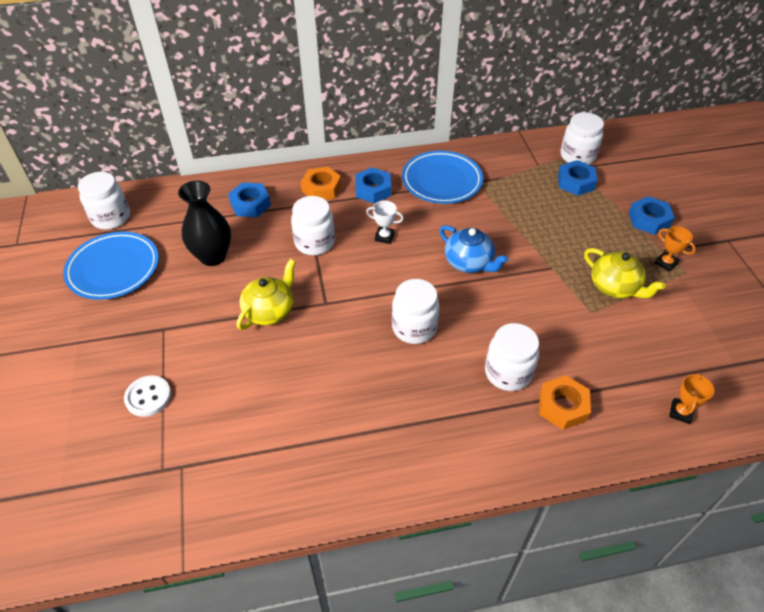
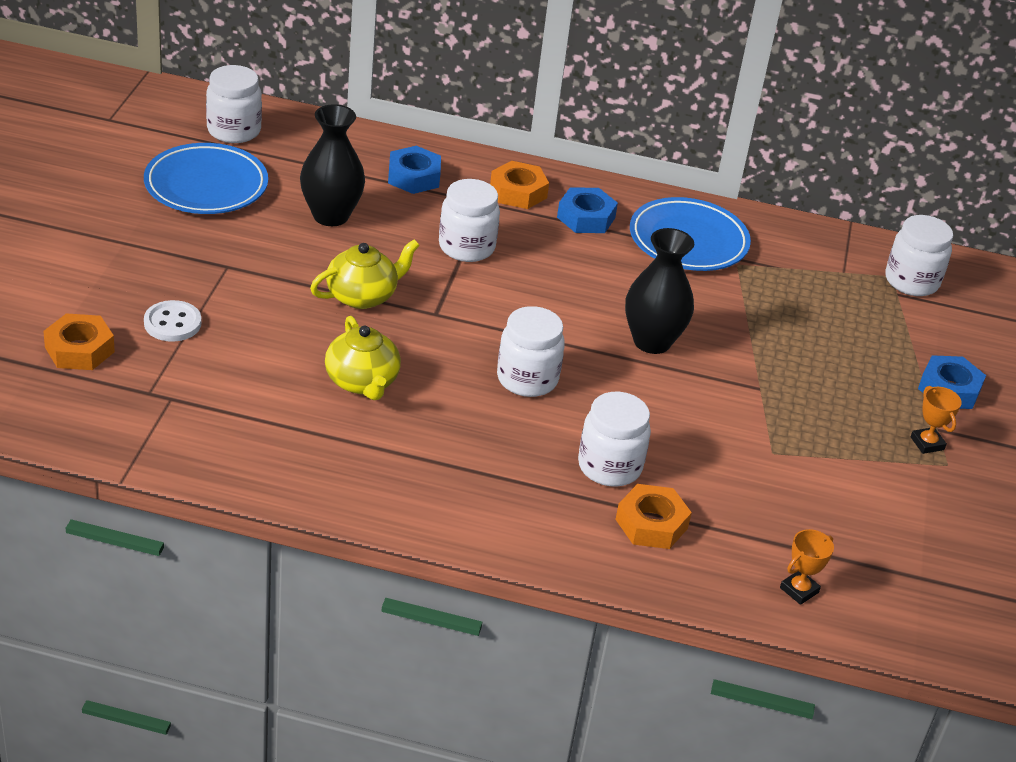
camera: 20 degrees right, 10 degrees down
(88, 456) = (79, 349): none -> orange nut
(384, 237) = (561, 274): white trophy -> none
(469, 263) = (652, 341): blue teapot -> black vase
(575, 182) = (880, 310): blue nut -> none
(615, 287) = (829, 440): yellow teapot -> yellow teapot (362, 382)

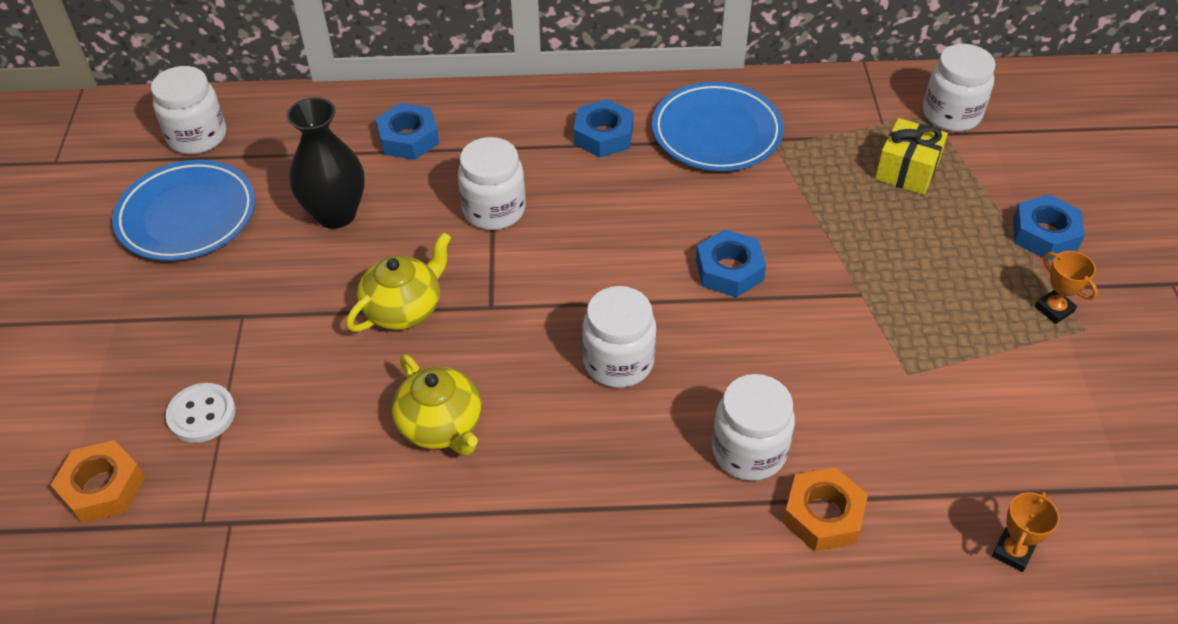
camera: 10 degrees left, 10 degrees up
(518, 192) = (523, 125): orange nut -> none
(652, 341) = (729, 270): black vase -> blue nut
(847, 312) = (907, 171): none -> yellow gift

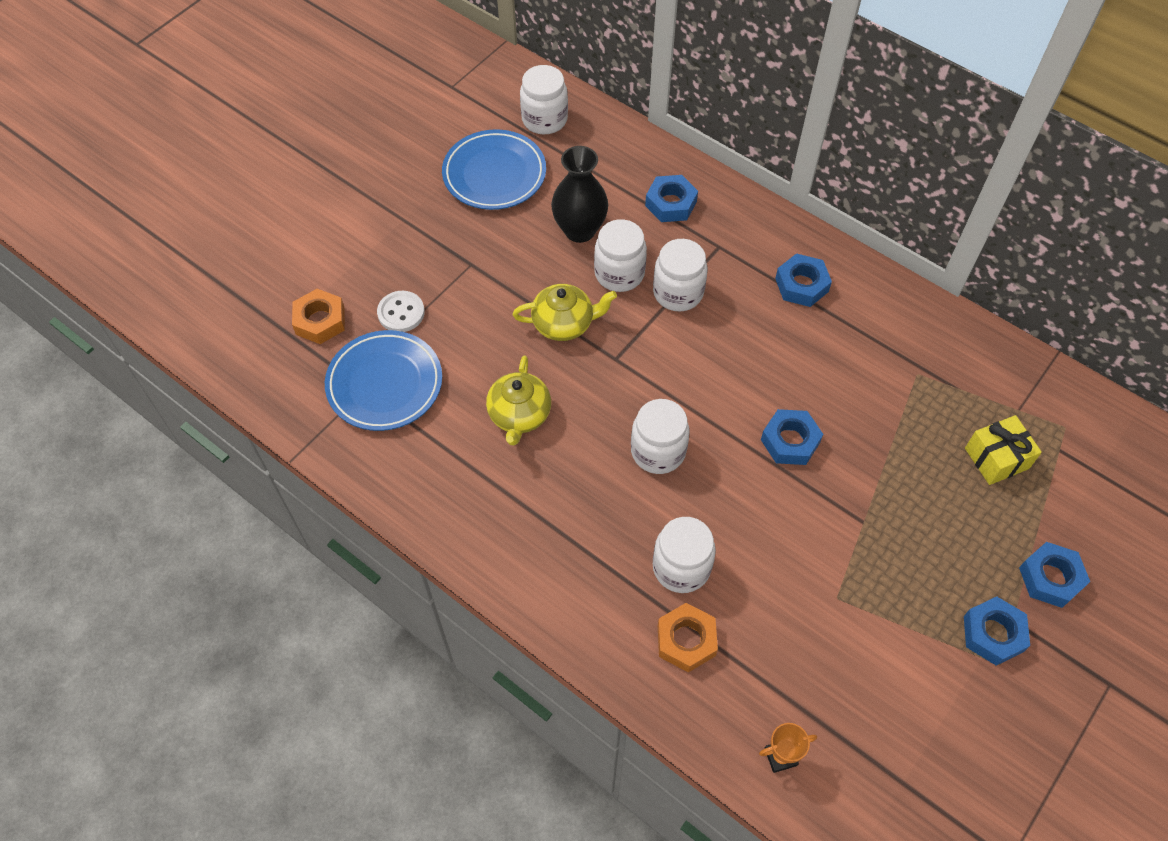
camera: 40 degrees right, 10 degrees up
(716, 133) = (884, 335): blue plate -> blue plate (385, 384)
(951, 114) = (1082, 439): white jar -> white jar (619, 274)
(1054, 309) = (993, 634): orange trophy -> blue nut

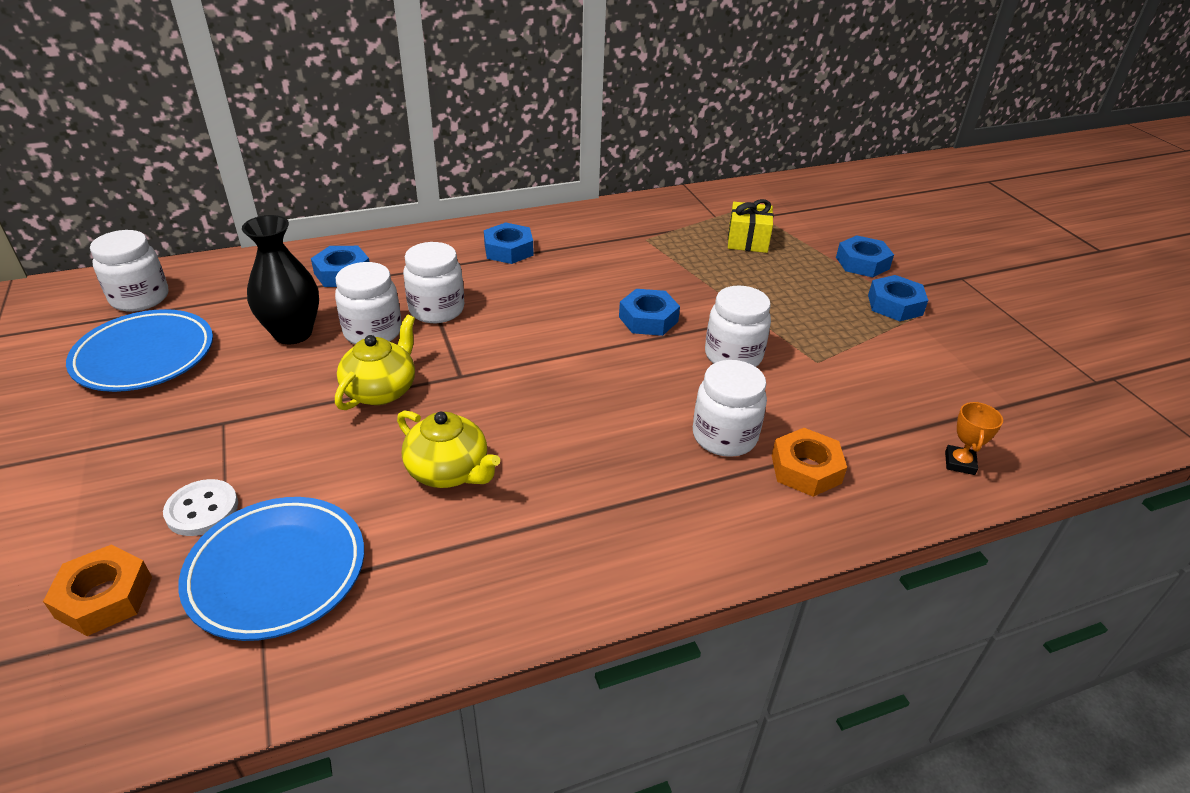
camera: 60 degrees left, 20 degrees down
(658, 451) = (587, 395): white jar -> white jar (733, 356)

